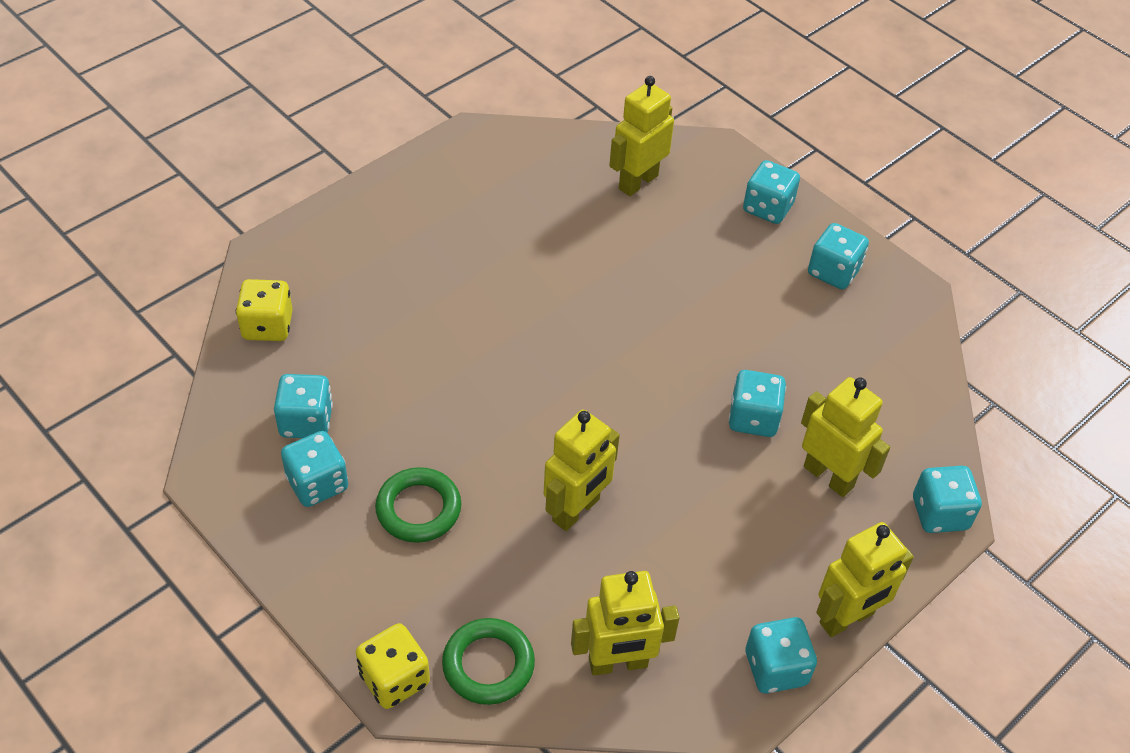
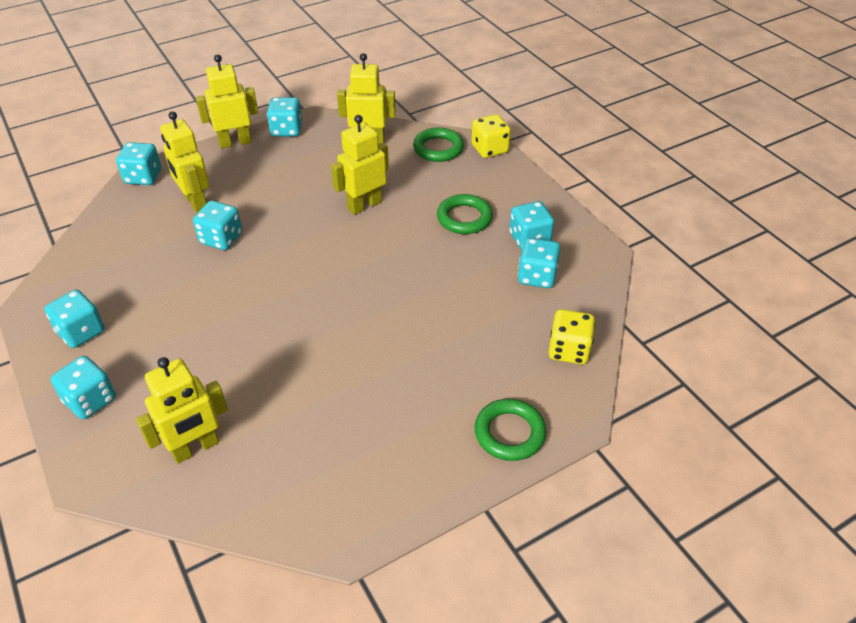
camera: 165 degrees left, 5 degrees down
(333, 232) = (509, 433): none -> green ring

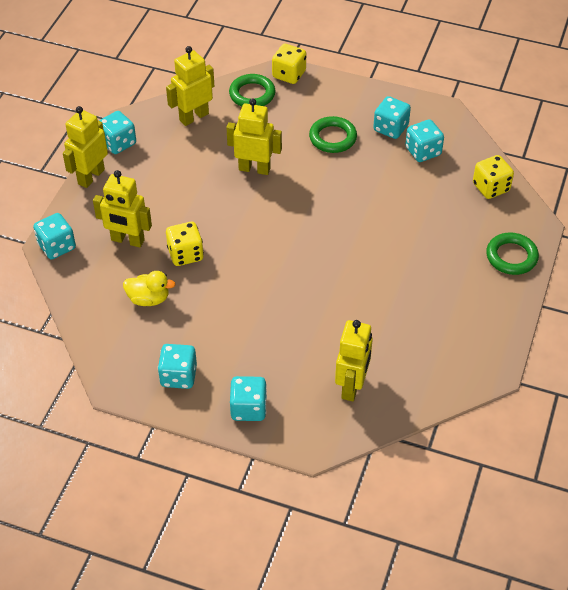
camera: 40 degrees left, 5 degrees up
(147, 255) = (149, 299): none -> yellow duck
(221, 239) = (185, 254): turquoise dice -> yellow dice
(364, 205) = (254, 169): yellow robot -> yellow robot turned 90 degrees clockwise

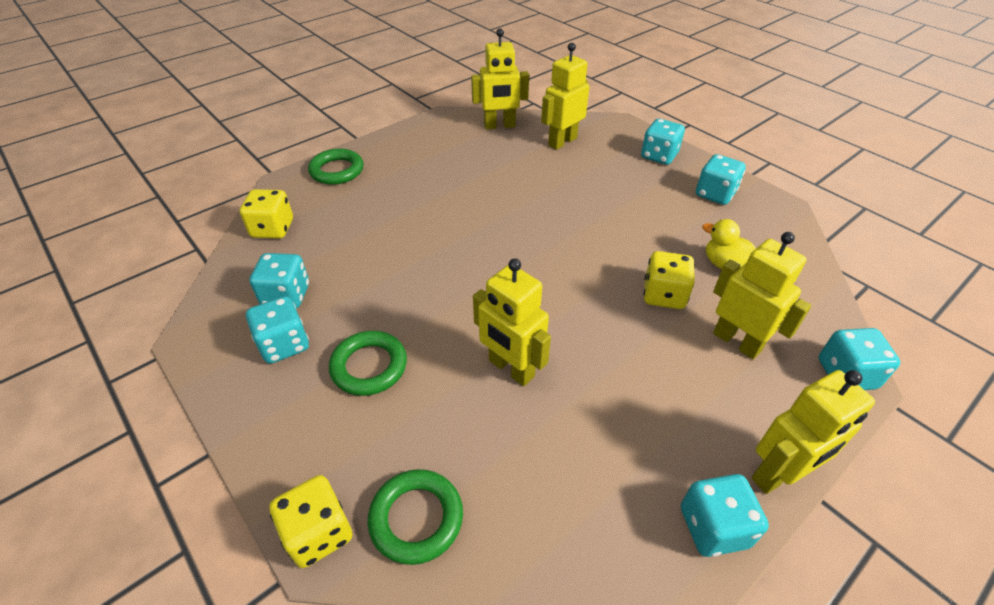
camera: 150 degrees left, 5 degrees down
(194, 117) = (549, 519): yellow robot -> yellow robot (499, 126)

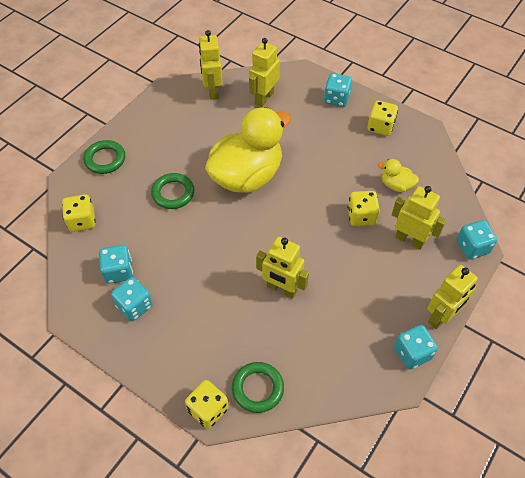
camera: 15 degrees left, 10 degrees up
(369, 366) = (195, 308): green ring -> green ring (173, 193)
(499, 126) = (212, 91): yellow robot -> yellow robot turned 105 degrees clockwise
(510, 218) = (247, 176): none -> yellow duck
(715, 194) = (380, 127): turquoise dice -> yellow dice

